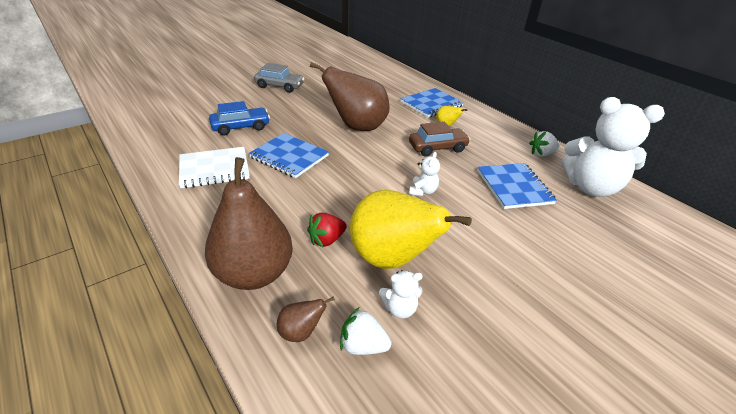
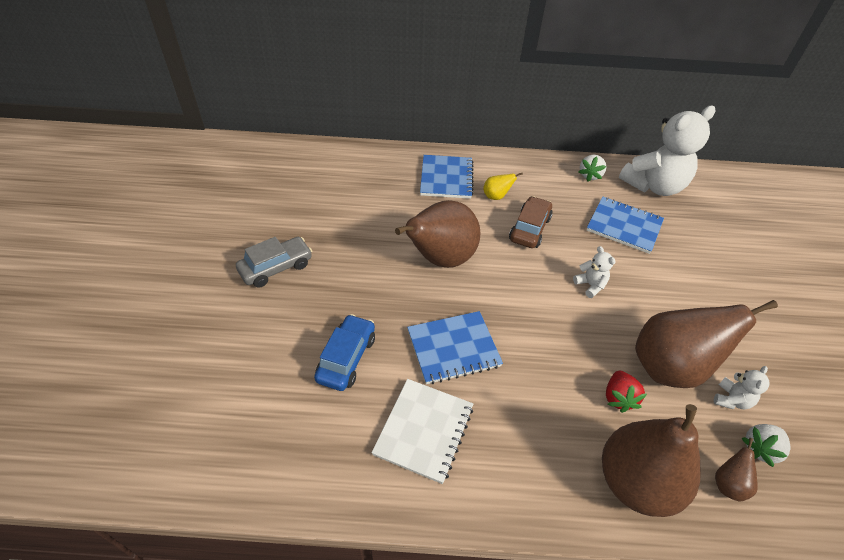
camera: 50 degrees left, 10 degrees up
(391, 259) = (670, 367): yellow pear -> brown pear

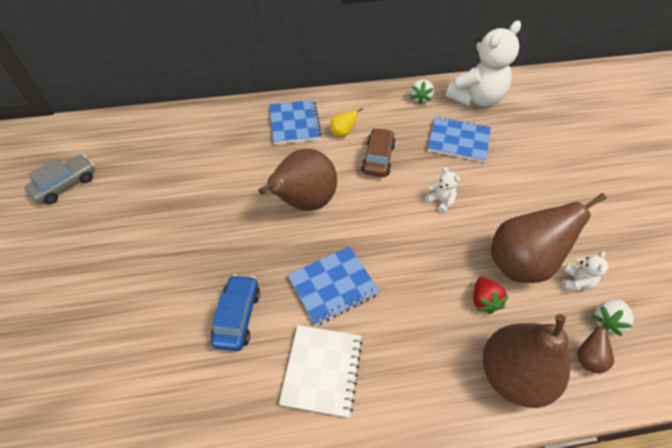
camera: 10 degrees left, 5 degrees up
(276, 268) = (153, 241): grey car -> grey car (66, 185)

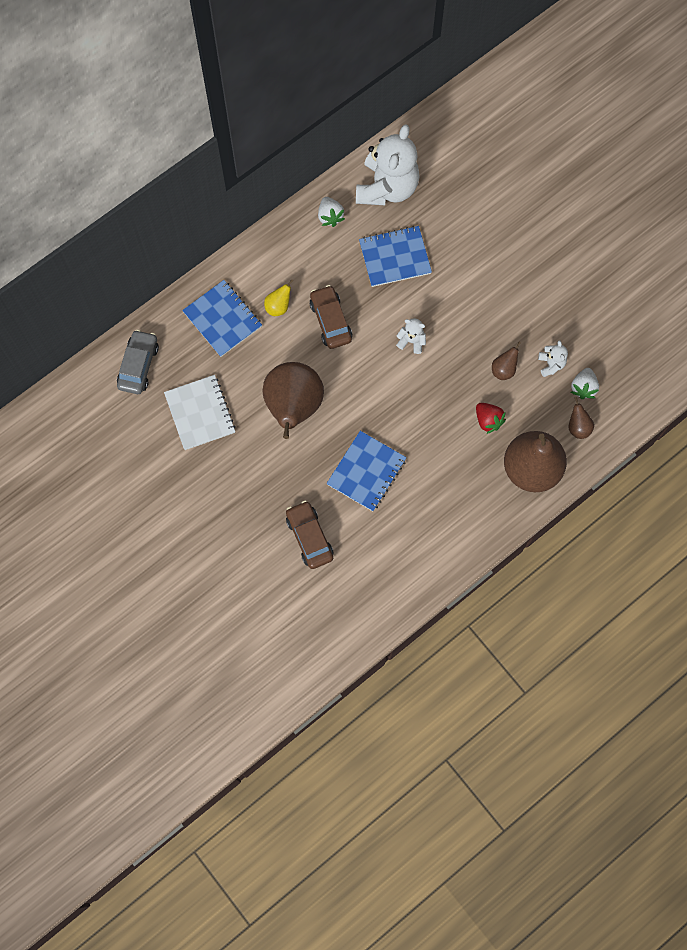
camera: 30 degrees left, 20 degrees up
(66, 185) = (58, 509): grey car -> grey car (138, 365)
(237, 317) = (309, 537): blue car -> brown car
(322, 370) = (398, 540): white notebook -> white notebook (200, 413)
(521, 263) = (504, 369): brown pear -> brown pear, size x0.42

